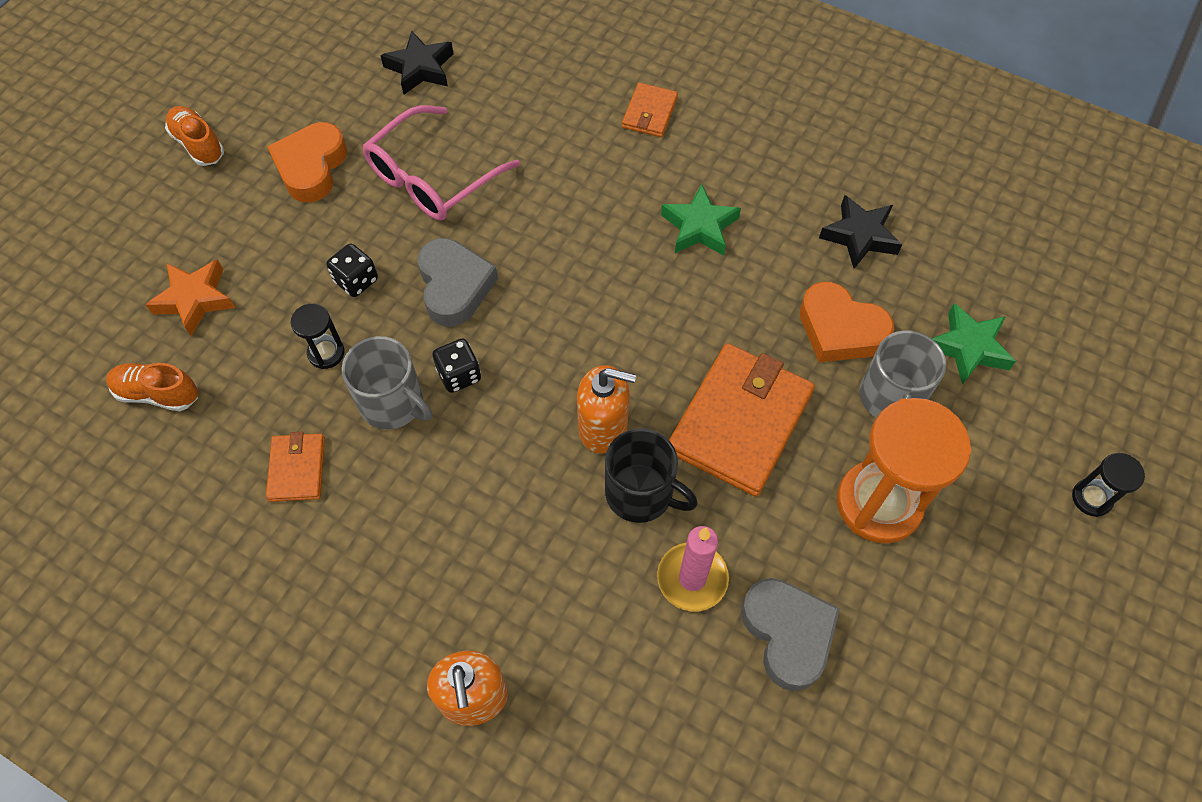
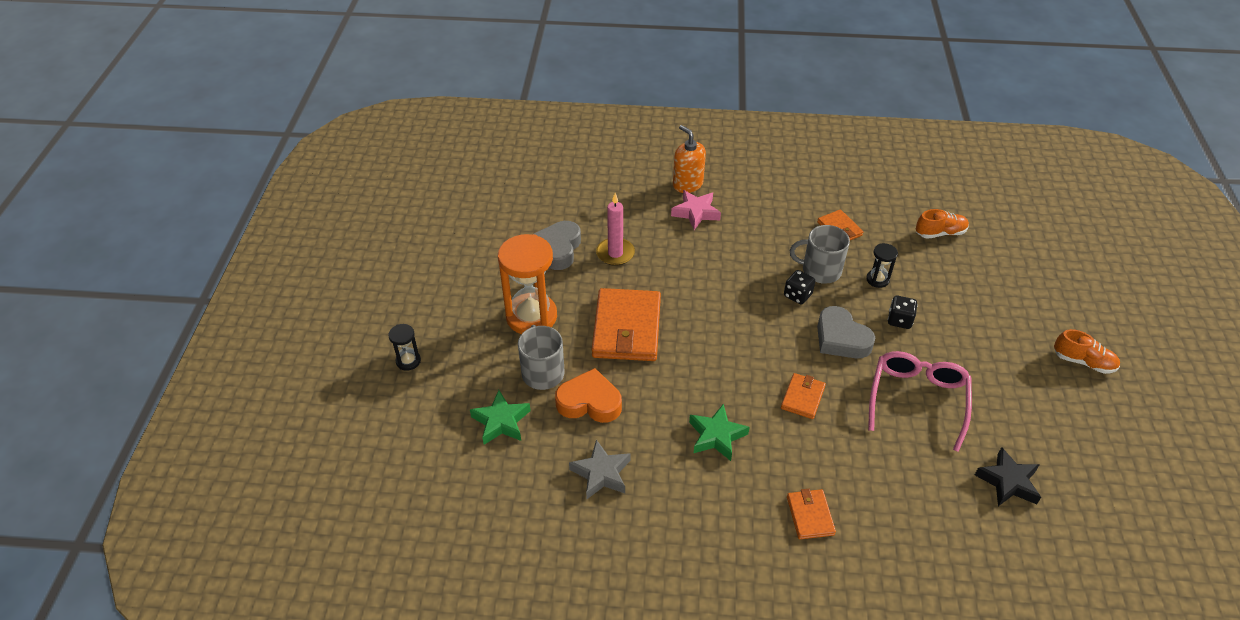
camera: 155 degrees right, 15 degrees down
(195, 299) = (974, 278): orange star -> none
(311, 167) = (998, 376): orange heart -> none
(503, 614) = (696, 213): none -> pink star
(564, 231) = (802, 397): none -> orange wallet
(603, 427) = (701, 299): orange soap dispenser -> none
(641, 493) = (661, 277): black mug -> none
(788, 634) = (558, 249): grey heart -> grey heart turned 60 degrees clockwise
(859, 236) = (601, 473): black star -> grey star

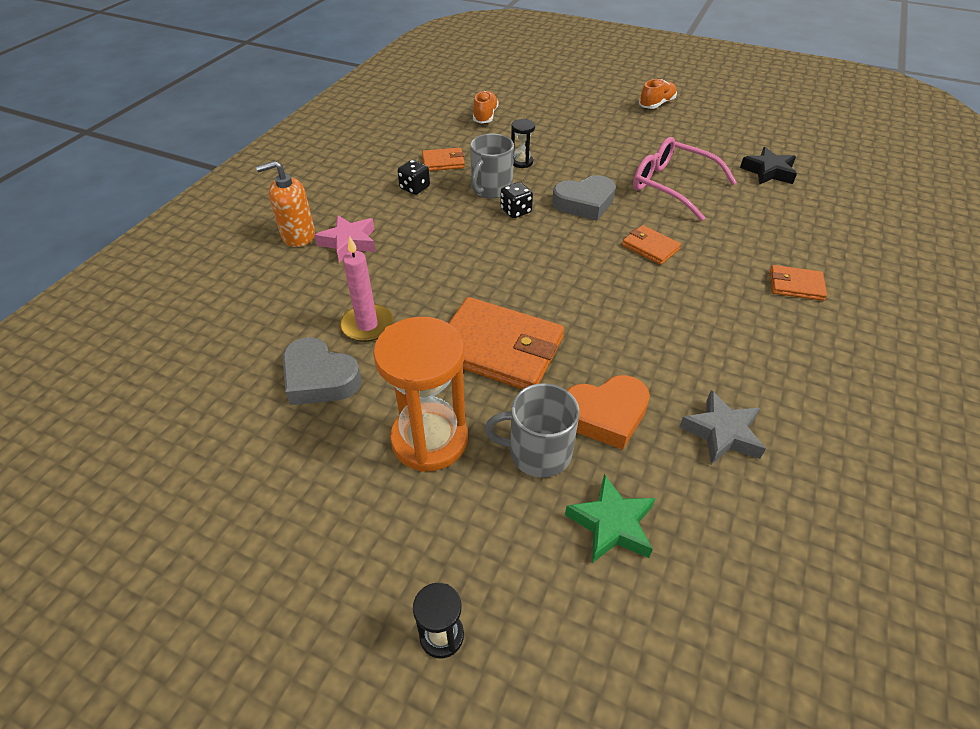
camera: 70 degrees left, 0 degrees up
(589, 402) = (605, 415): orange heart -> orange heart turned 135 degrees counterclockwise
(716, 436) = (685, 319): green star -> none
(899, 320) = (577, 166): black dice -> black dice (415, 188)

